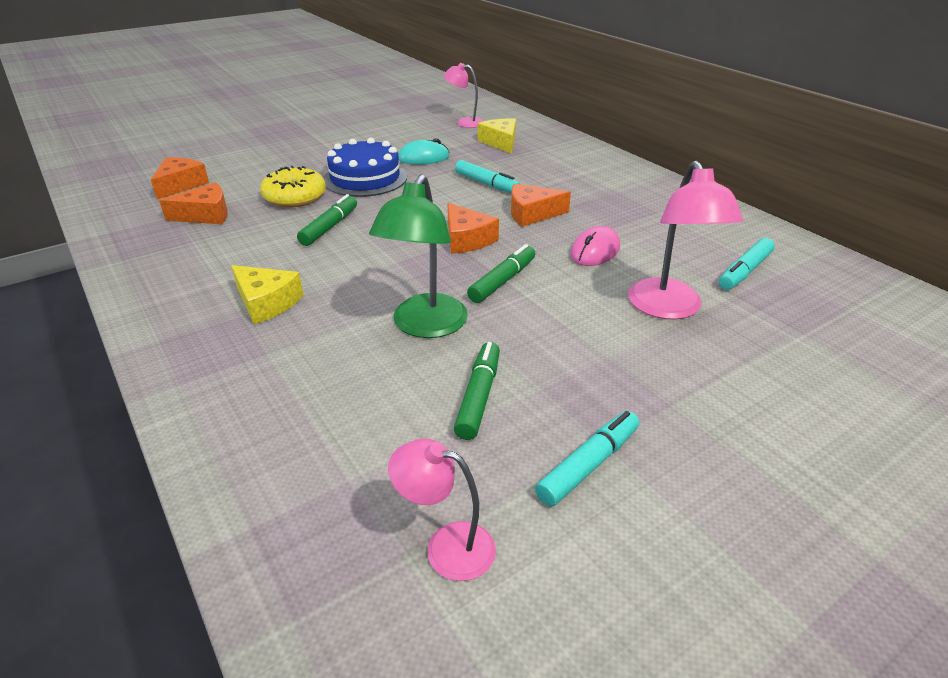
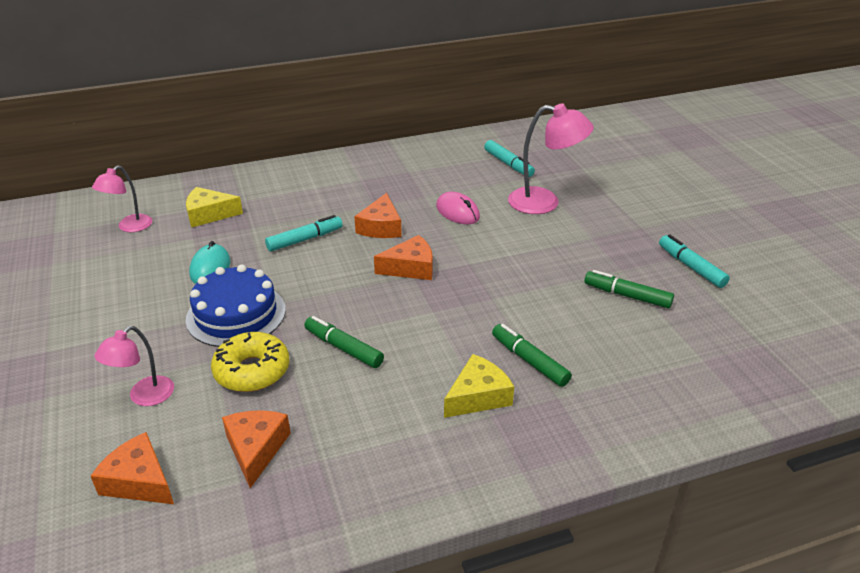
camera: 75 degrees left, 0 degrees up
(425, 326) = (539, 308): green lamp -> none
(446, 546) = (753, 327): pink lamp -> pink lamp (144, 397)
(502, 281) = (486, 261): green marker -> green marker (529, 361)

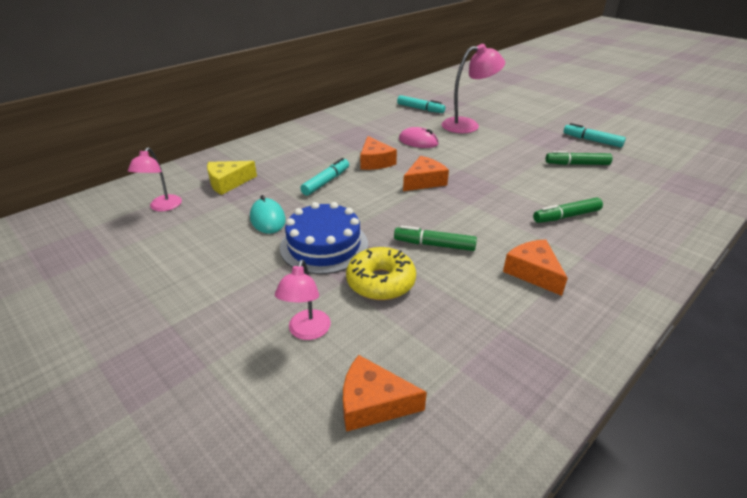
camera: 25 degrees left, 0 degrees up
(256, 449) = (446, 339): orange cheese -> orange cheese (533, 272)
(478, 396) = (561, 248): yellow cheese -> none
(529, 361) = (566, 216): green marker -> green marker turned 45 degrees counterclockwise

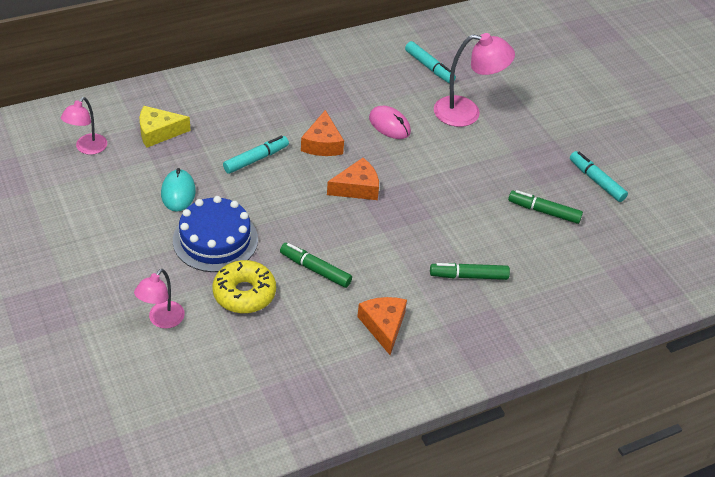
camera: 15 degrees right, 10 degrees up
(373, 403) = (182, 390): orange cheese -> none

